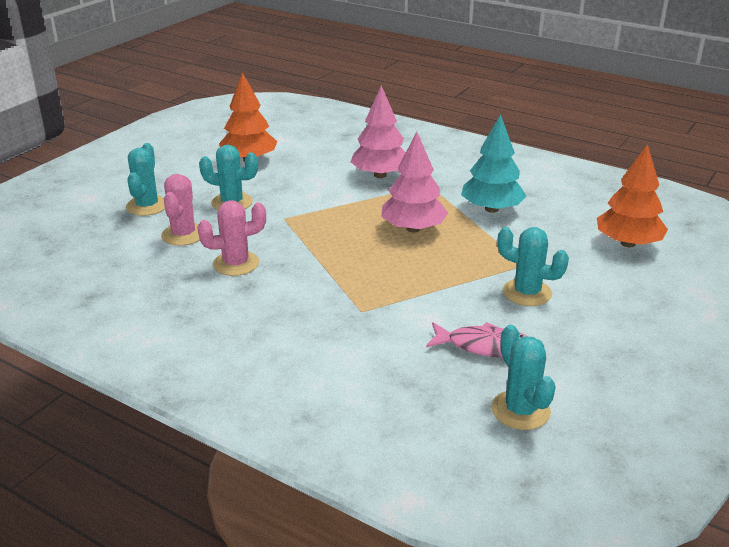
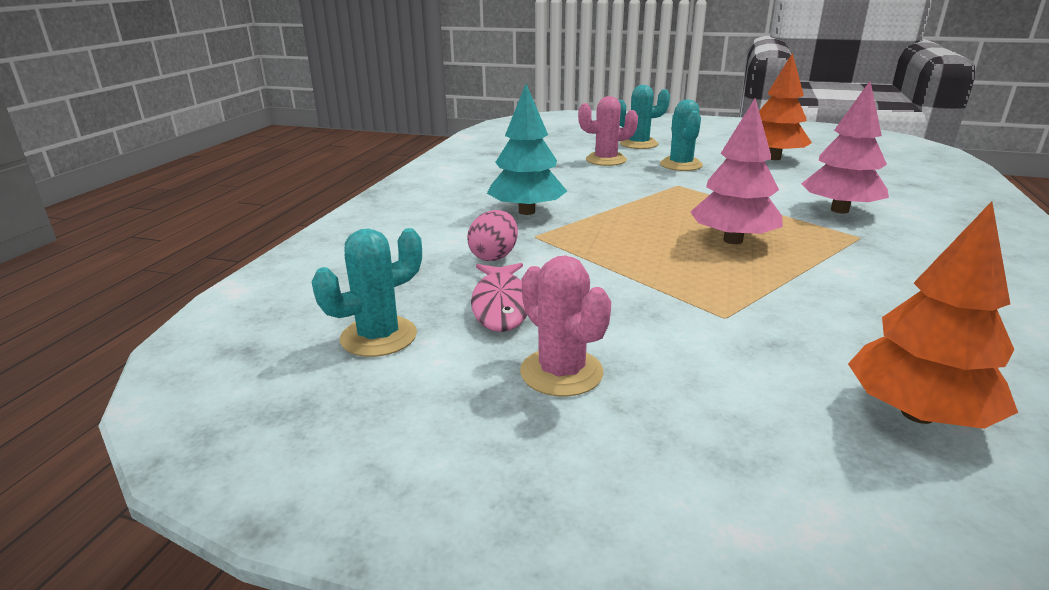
camera: 75 degrees right, 5 degrees down
(236, 264) = (576, 181): pink cactus -> pink cactus (561, 372)
(396, 338) = (494, 256): none -> pink egg
(491, 209) = (856, 281): turquoise tree -> turquoise tree (527, 211)
(527, 293) = (648, 323): turquoise cactus -> none

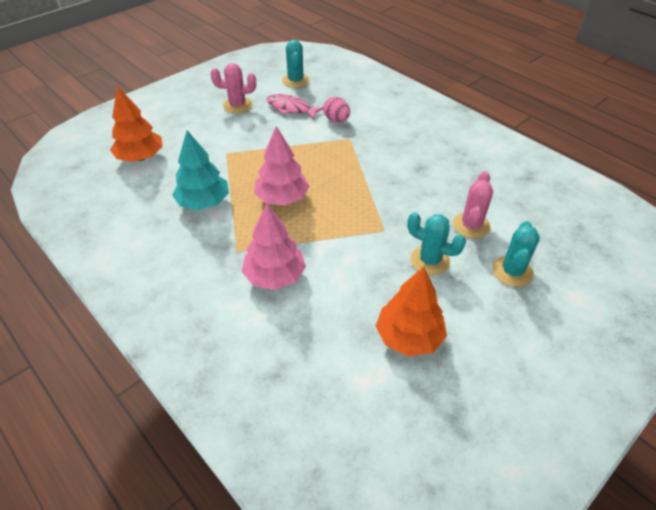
camera: 120 degrees right, 20 degrees up
(527, 211) = (386, 148): turquoise tree -> turquoise tree (203, 202)

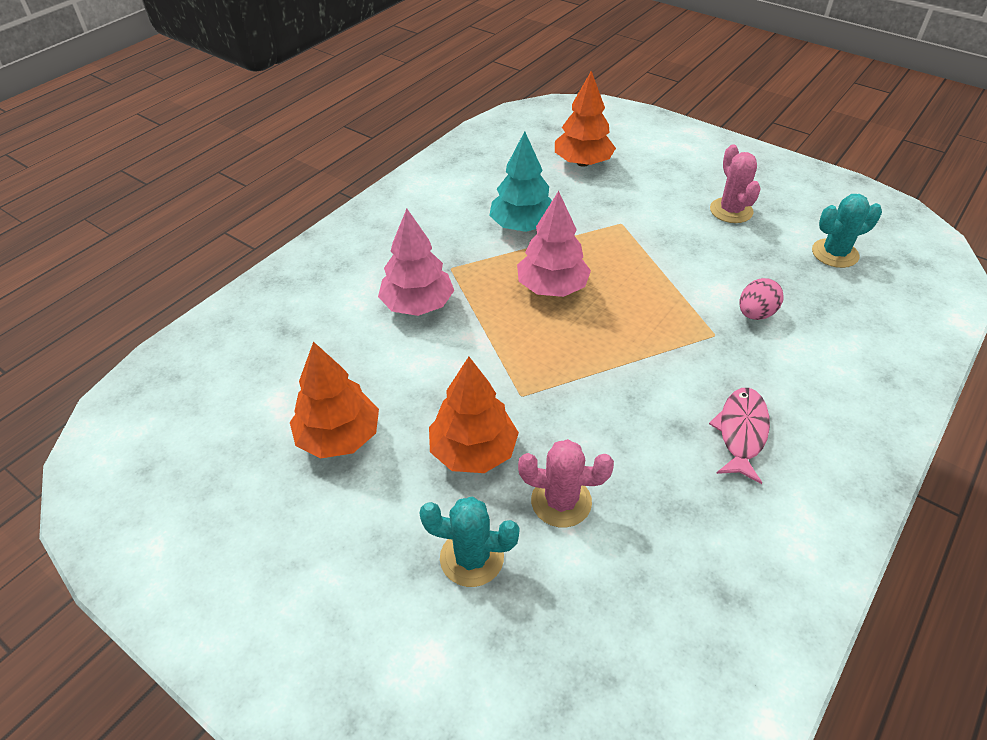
camera: 80 degrees right, 0 degrees up
(291, 108) = (756, 261): pink fish -> pink fish (741, 432)
(430, 260) = (473, 451): turquoise cactus -> orange tree

